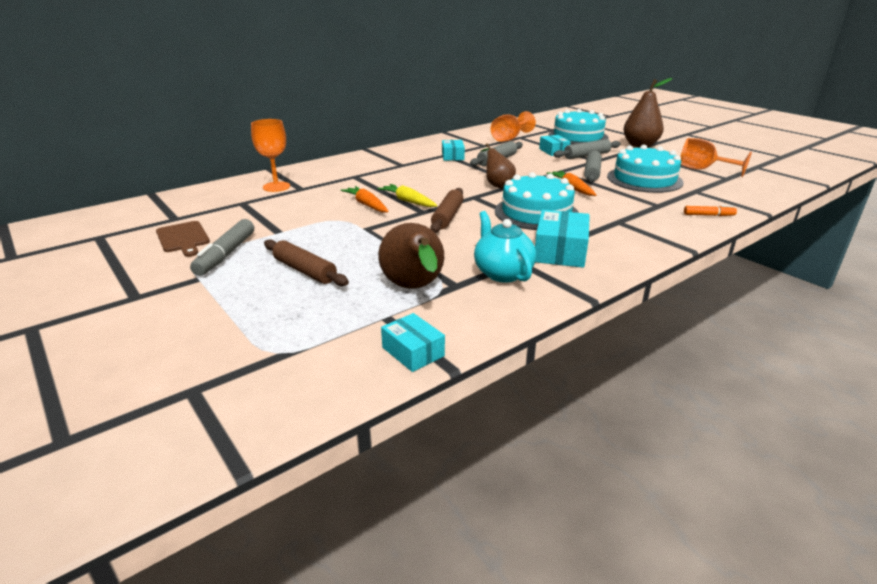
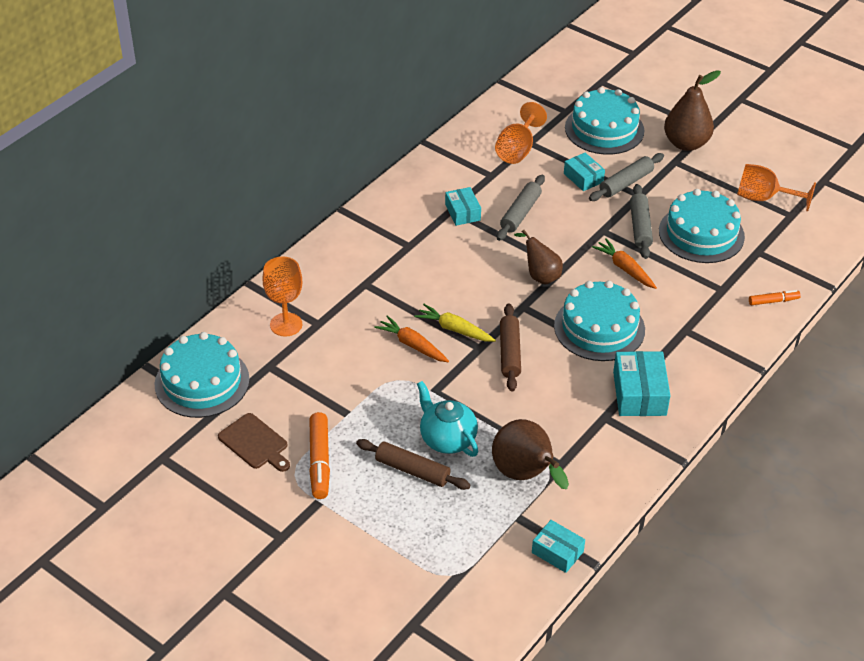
camera: 15 degrees left, 15 degrees up
(181, 204) = (202, 382): none -> turquoise cake
(225, 255) = (319, 461): grey marker -> orange marker
(502, 273) = (595, 438): turquoise teapot -> turquoise teapot (447, 439)

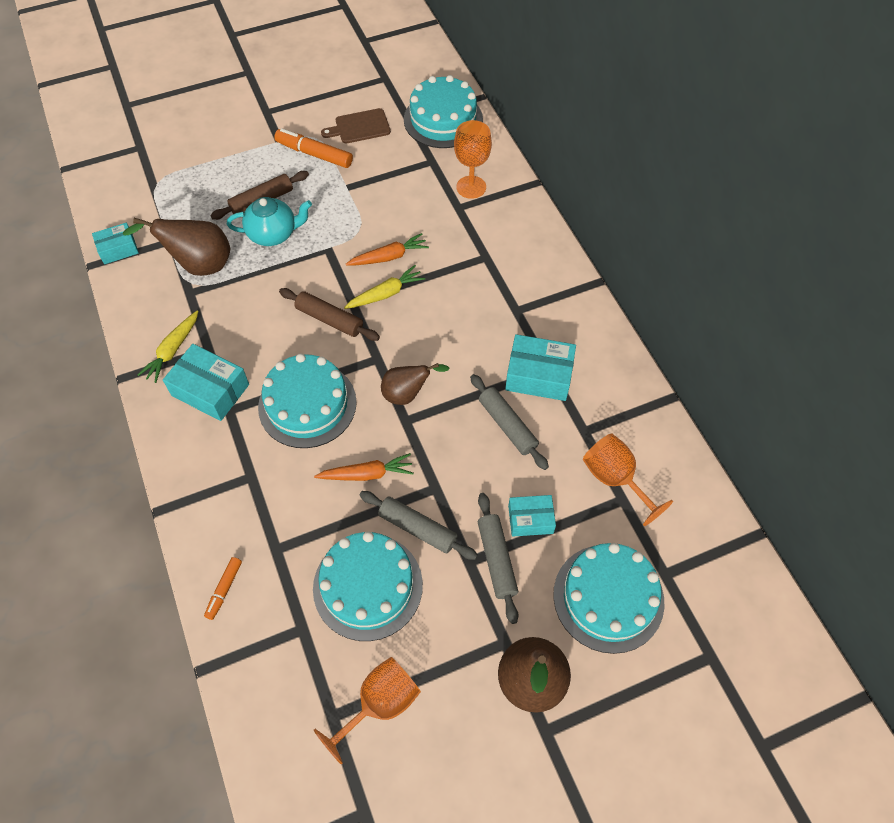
camera: 120 degrees right, 15 degrees up
(462, 212) = (539, 375): turquoise box -> turquoise box, size x1.59
(626, 440) = (173, 350): none -> yellow carrot

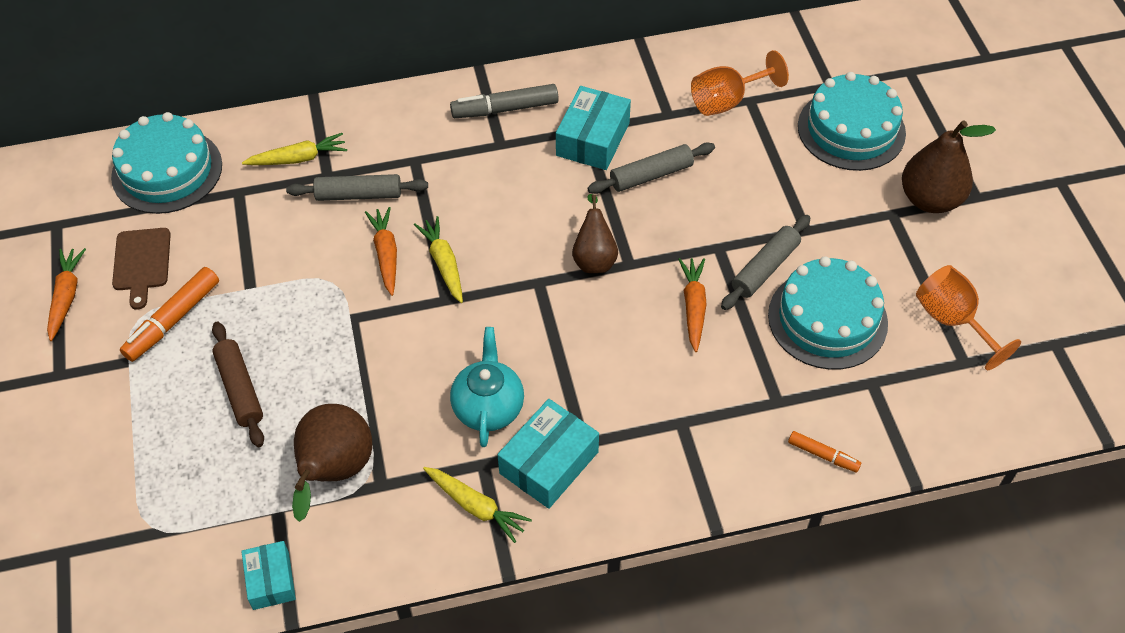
camera: 80 degrees left, 5 degrees down
(273, 234) = (307, 378): turquoise teapot -> turquoise teapot (488, 407)
(307, 404) = (590, 358): turquoise cake -> none
(327, 98) = (66, 296): none -> orange carrot
(329, 319) = (468, 325): brown rolling pin -> none
(471, 187) = (298, 158): orange goblet -> yellow carrot
(496, 559) = (806, 207): grey rolling pin -> grey rolling pin (358, 195)
(530, 519) = (764, 173): turquoise box -> none
(557, 307) = (505, 109): none -> grey marker

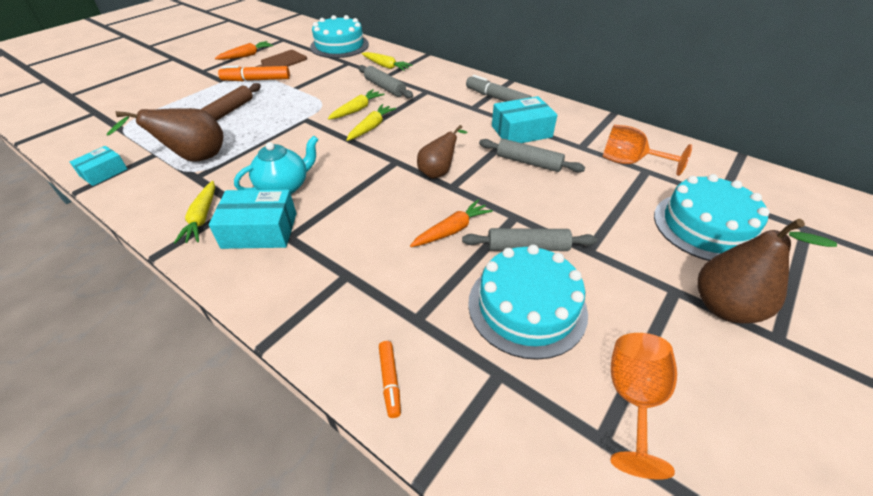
camera: 50 degrees right, 10 degrees down
(386, 254) = (357, 110): orange carrot -> yellow carrot

